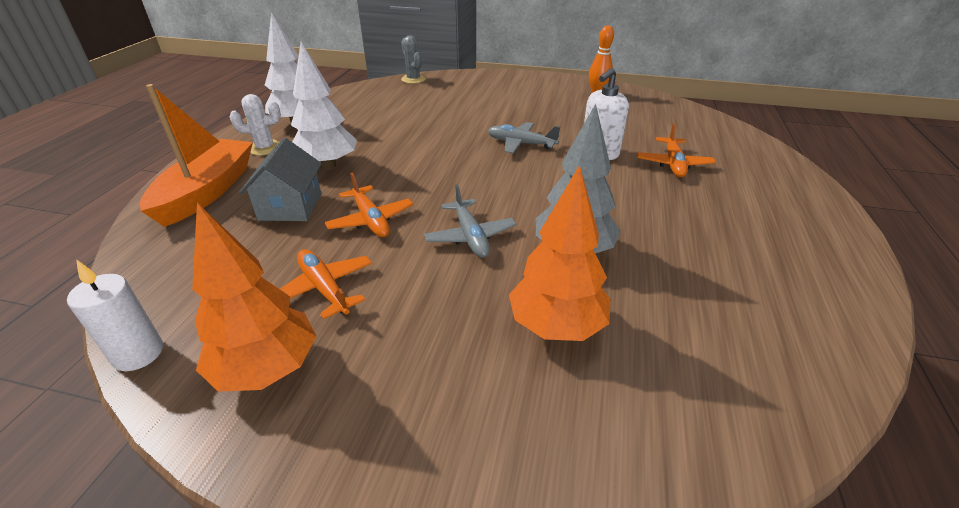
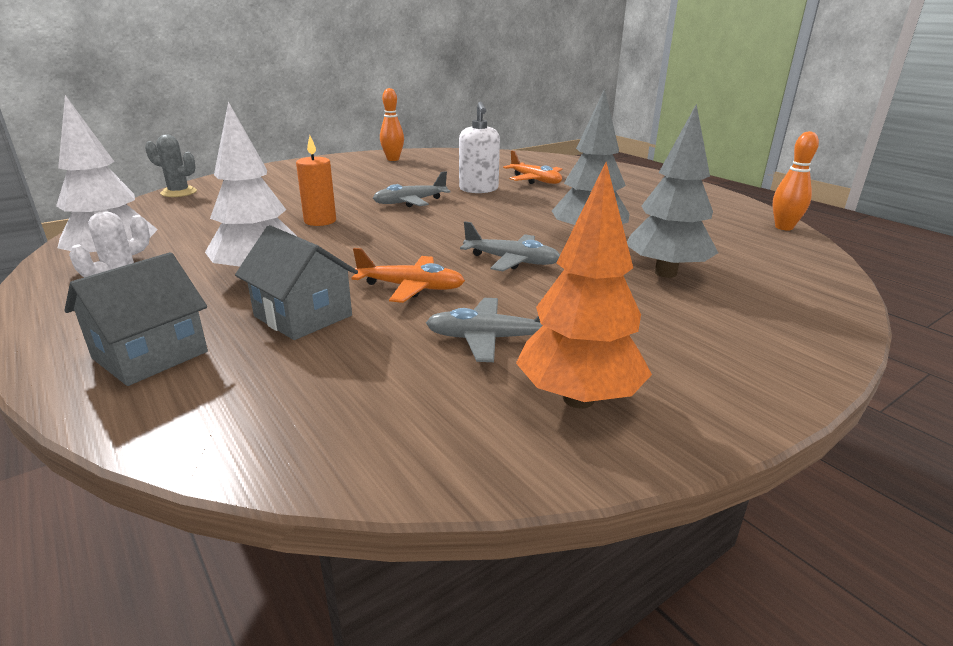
camera: 50 degrees left, 10 degrees down
(138, 353) = (447, 476): white candle -> none
(207, 192) = (150, 355): orange boat -> grey house
(324, 288) = (490, 339): orange plane -> grey plane
(435, 136) = (320, 221): none -> orange candle
(556, 326) = (665, 273): orange tree -> grey tree
(842, 371) = (784, 227): none -> orange bowling pin

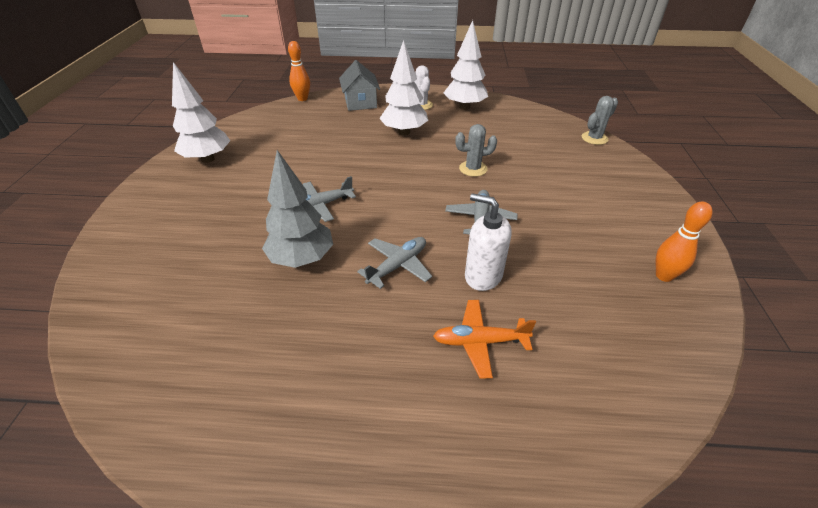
camera: 130 degrees right, 15 degrees up
(303, 316) = (348, 131): grey house -> none
(320, 221) = (473, 169): orange candle -> grey cactus
(411, 287) = (336, 162): orange plane -> none
(490, 339) = (266, 161): grey plane -> grey plane (398, 266)
(578, 399) = (207, 159): orange tree -> white tree
(665, 273) = (218, 253): grey tree -> none
(784, 227) = (134, 422): orange bowling pin -> orange bowling pin (302, 99)

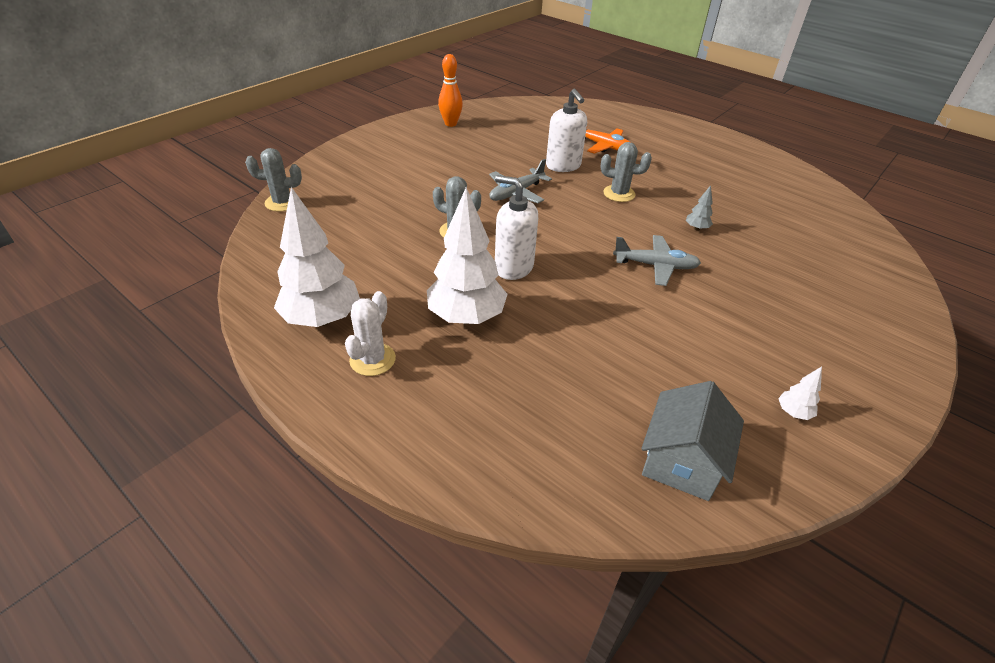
camera: 145 degrees left, 0 degrees up
(207, 159) = (793, 412): white tree -> white tree, size x0.41
(302, 99) = (559, 515): orange bowling pin -> none
(302, 259) = (696, 228): grey tree -> grey tree, size x0.41
(360, 102) = (459, 427): grey house -> grey house (681, 461)
(398, 266) = (619, 194): grey plane -> grey cactus
(410, 164) = (513, 267): none -> white soap dispenser

